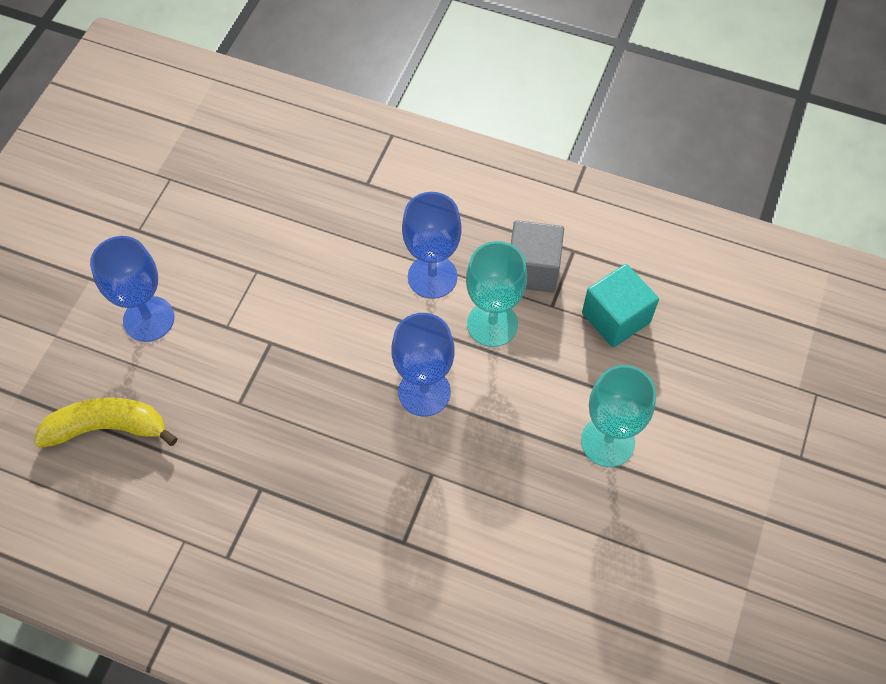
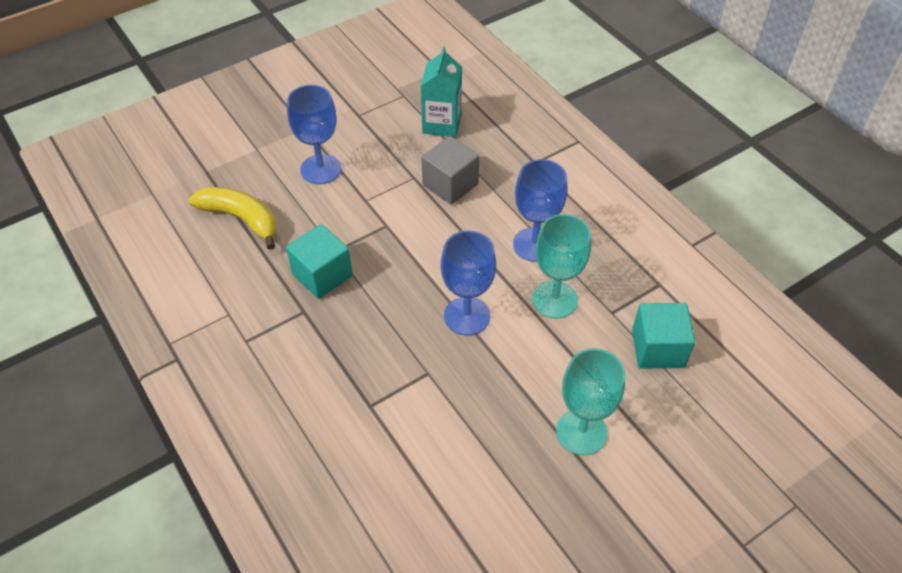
camera: 35 degrees right, 10 degrees down
(238, 191) = (441, 124): none -> turquoise carton
(248, 437) = (322, 275): none -> turquoise cube
(532, 269) = (616, 280): grey cube -> grey cube (450, 184)

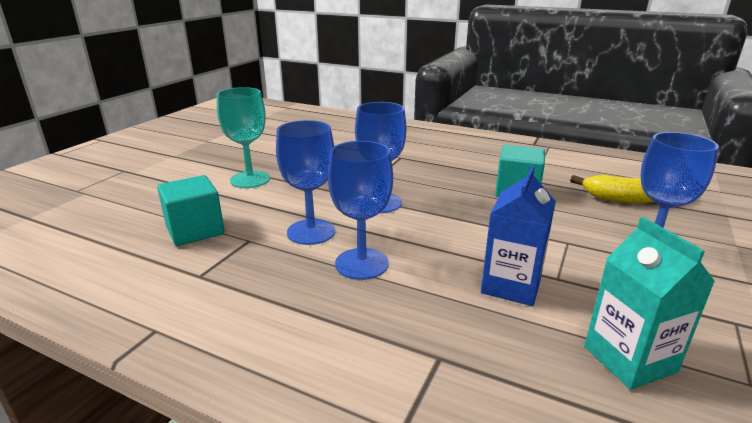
camera: 150 degrees right, 25 degrees down
(450, 184) = (511, 285): grey cube -> blue carton
(554, 299) = (311, 232): turquoise goblet -> blue goblet

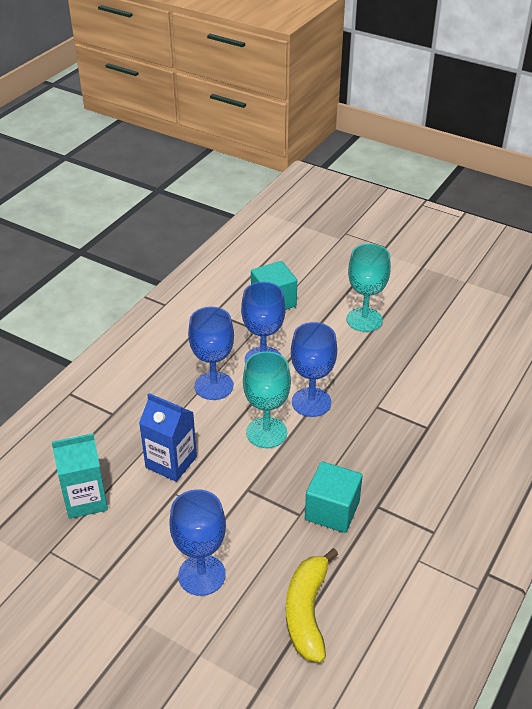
camera: 95 degrees right, 15 degrees up
(433, 224) = (266, 432): none -> turquoise goblet

